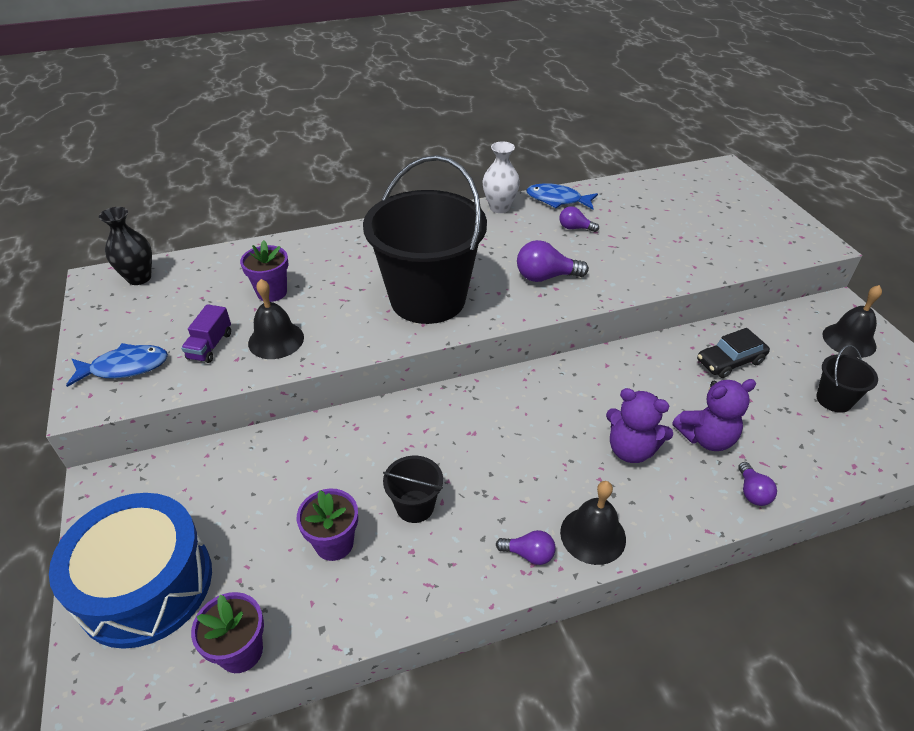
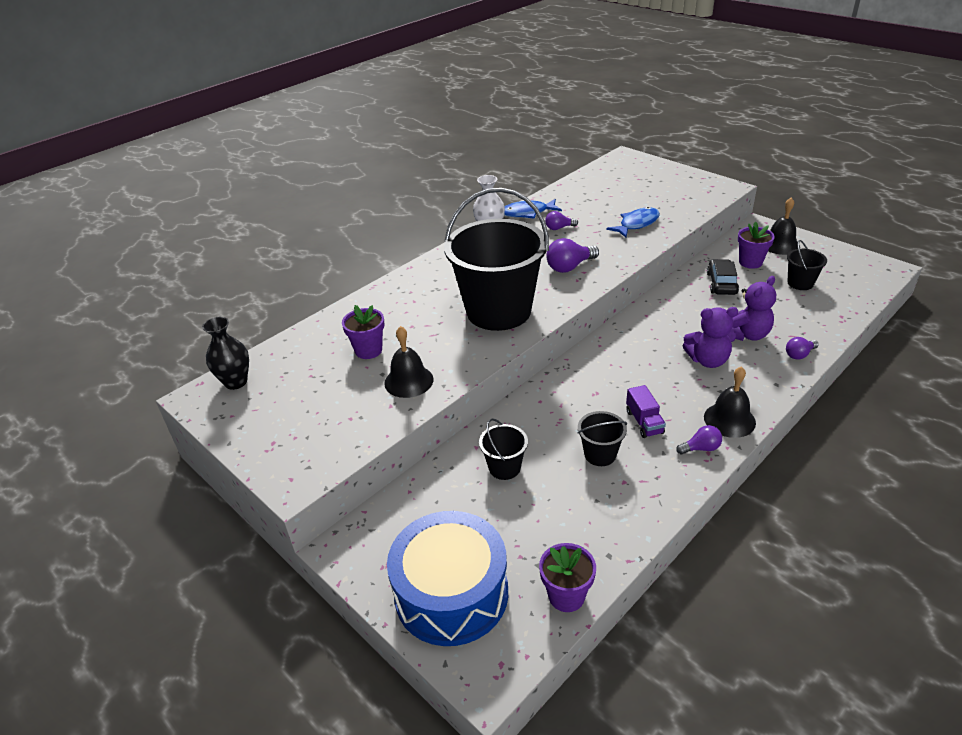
camera: 25 degrees left, 5 degrees down
(125, 367) = (300, 448): blue fish -> blue fish (637, 224)
(210, 346) = (358, 405): purple truck -> purple truck (644, 422)
(310, 473) = (504, 467): none -> black bucket
(334, 543) = (566, 502): purple flower pot -> purple flower pot (750, 262)
(730, 361) = (721, 283): black car -> black car turned 150 degrees clockwise
(752, 492) = (799, 355): purple light bulb -> purple light bulb turned 90 degrees clockwise

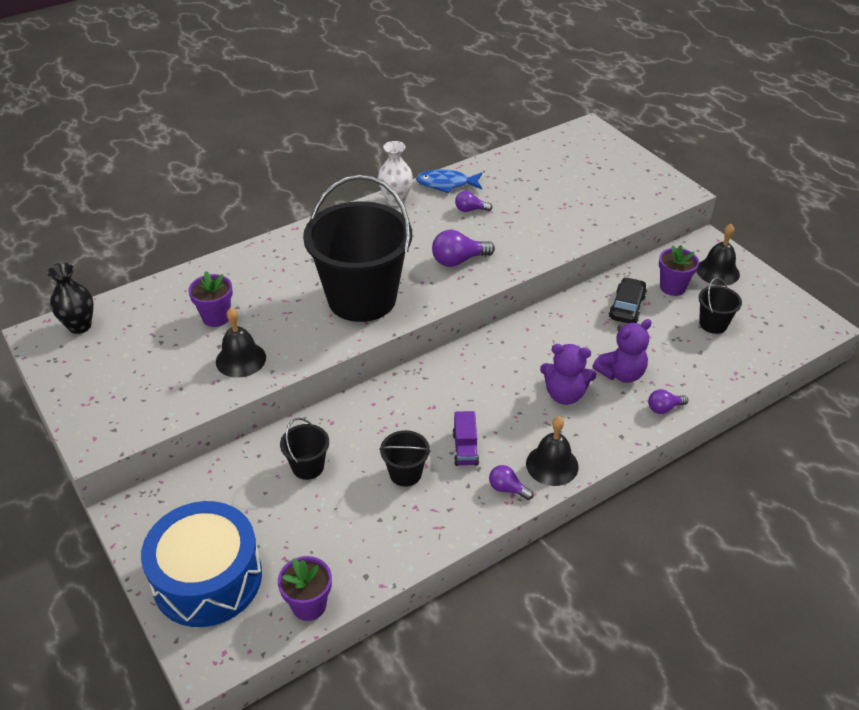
camera: 10 degrees right, 5 degrees up
(637, 224) = (556, 221): blue fish -> none
(701, 448) = (507, 489): purple light bulb -> purple light bulb turned 150 degrees counterclockwise

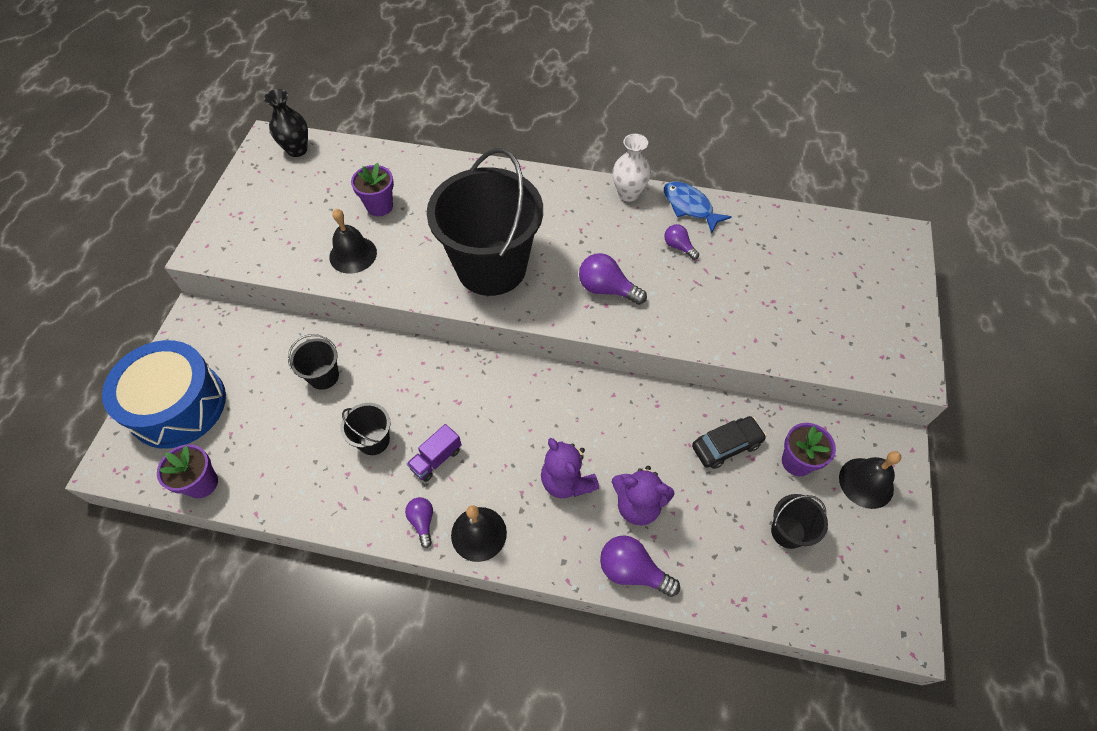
camera: 45 degrees right, 15 degrees up
(664, 408) = (632, 571): purple light bulb -> purple light bulb, size x1.65

